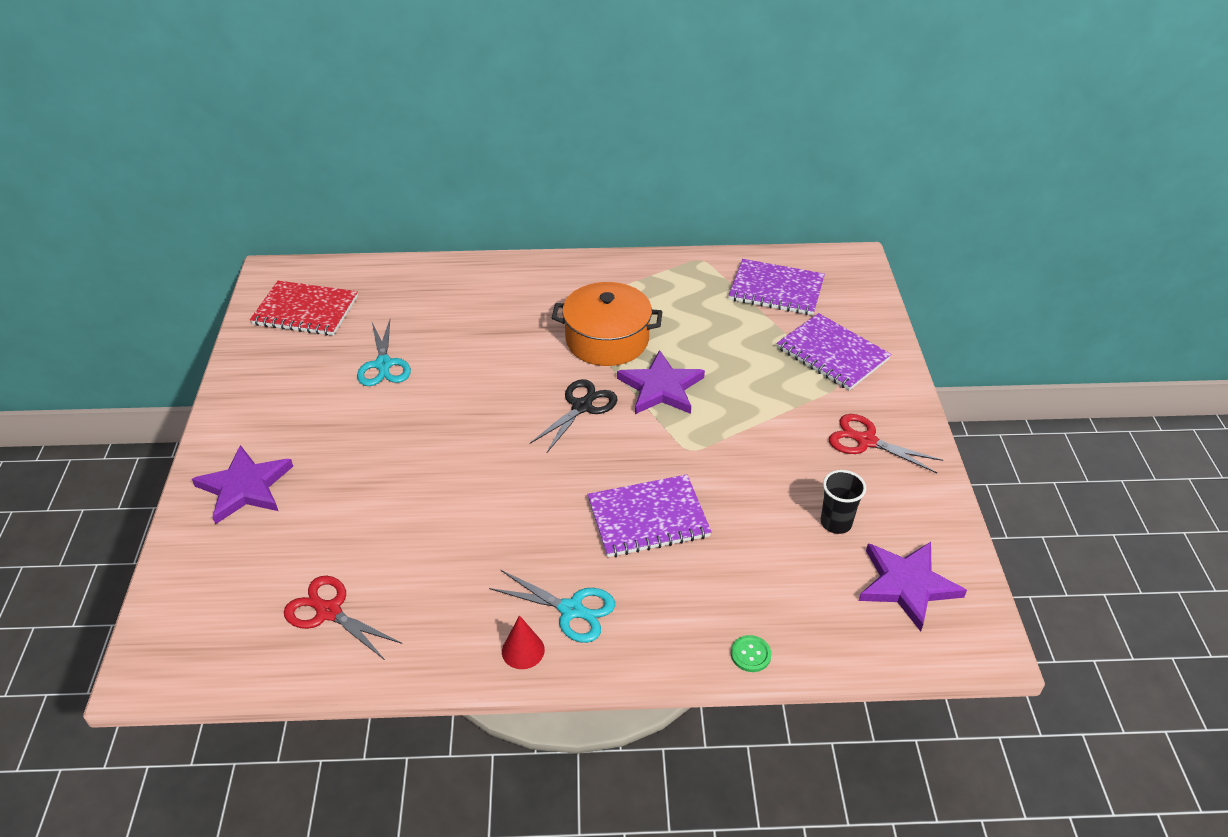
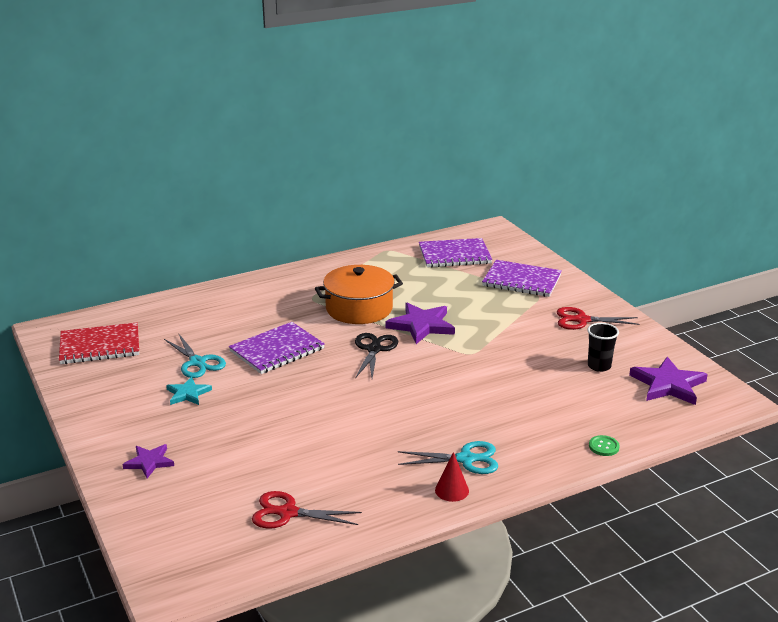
camera: 25 degrees left, 15 degrees down
(245, 487) = (149, 462): purple star -> purple star, size x0.59
(344, 405) = (188, 394): none -> turquoise star
(648, 518) = (475, 397): purple notebook -> purple notebook (277, 350)

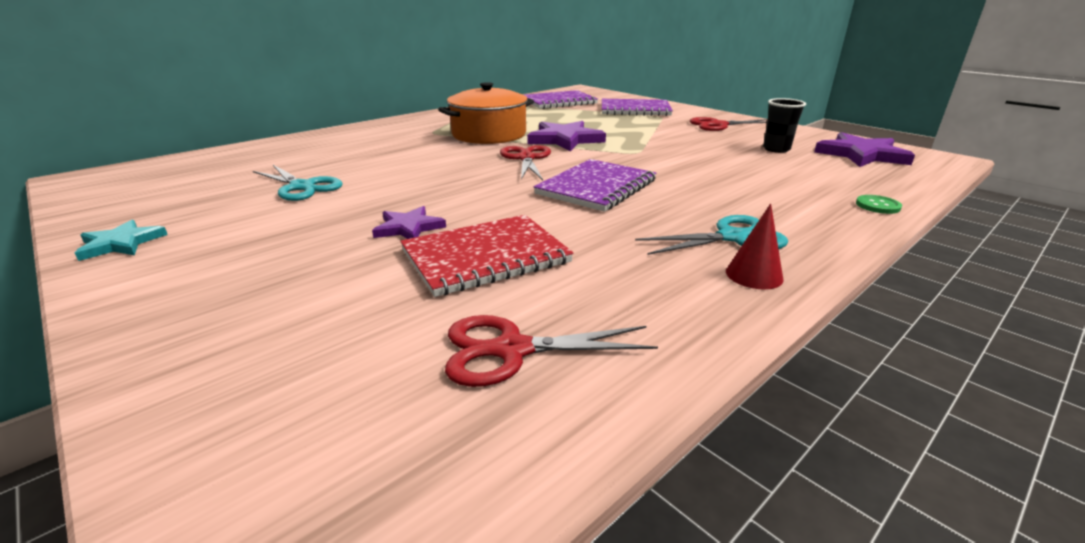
camera: 15 degrees left, 0 degrees up
(100, 346) = (157, 185): red notebook -> red notebook (485, 257)
(149, 462) = (219, 307): purple star -> purple star (408, 228)
(188, 394) = (290, 216): turquoise star -> turquoise star (121, 243)
(277, 350) = (408, 168): purple notebook -> purple notebook (597, 187)
(374, 349) = (526, 158): black scissors -> red scissors

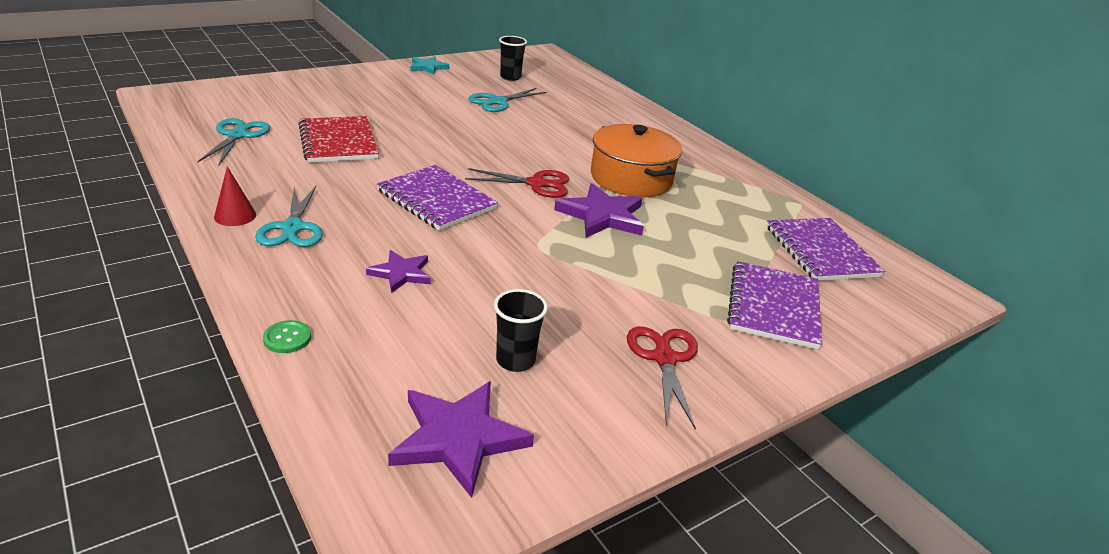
camera: 95 degrees right, 5 degrees up
(197, 188) = (510, 77): none -> black cup
(408, 228) = (400, 126): purple star -> purple star (401, 273)
(512, 350) = (237, 135): red scissors -> turquoise scissors

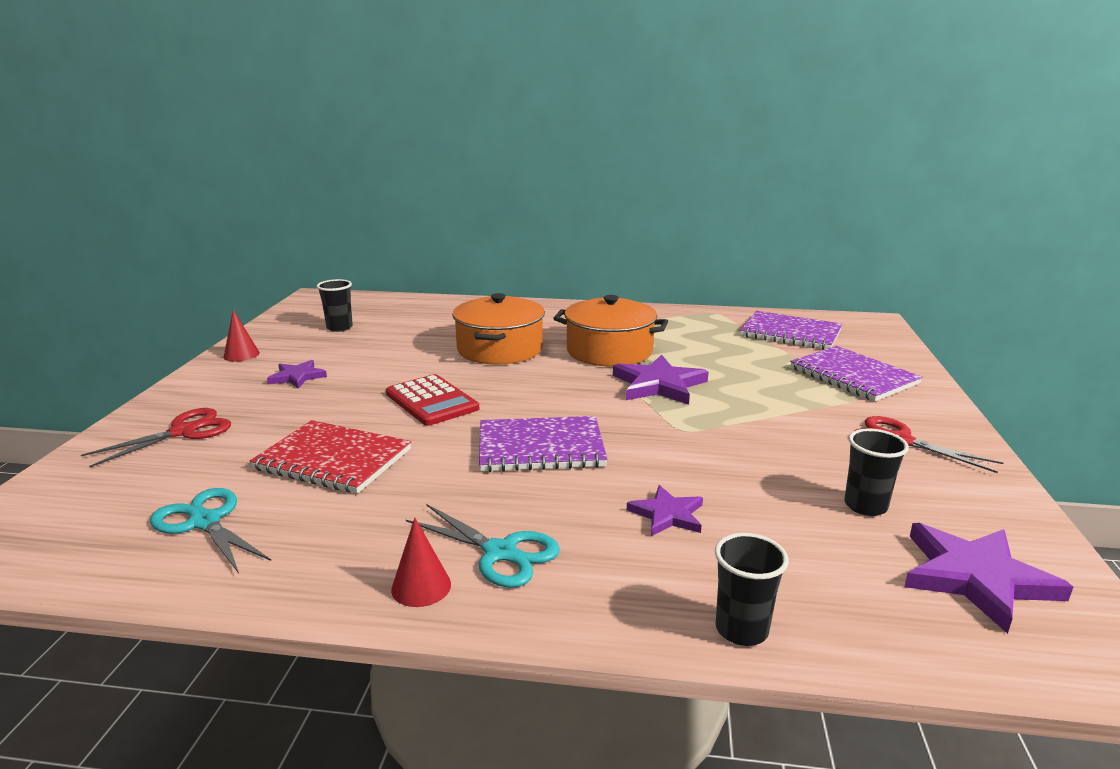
camera: 45 degrees left, 10 degrees down
(287, 338) = (741, 630): green button -> black cup
(423, 93) = (297, 377): none -> purple star
(428, 67) = (241, 354): turquoise star -> red cone
(450, 143) = (432, 401): none -> red calculator
(497, 102) = (381, 351): turquoise scissors -> none
(536, 184) = (569, 391): red scissors -> red scissors (183, 432)
(564, 137) = (500, 349): none -> orange pot

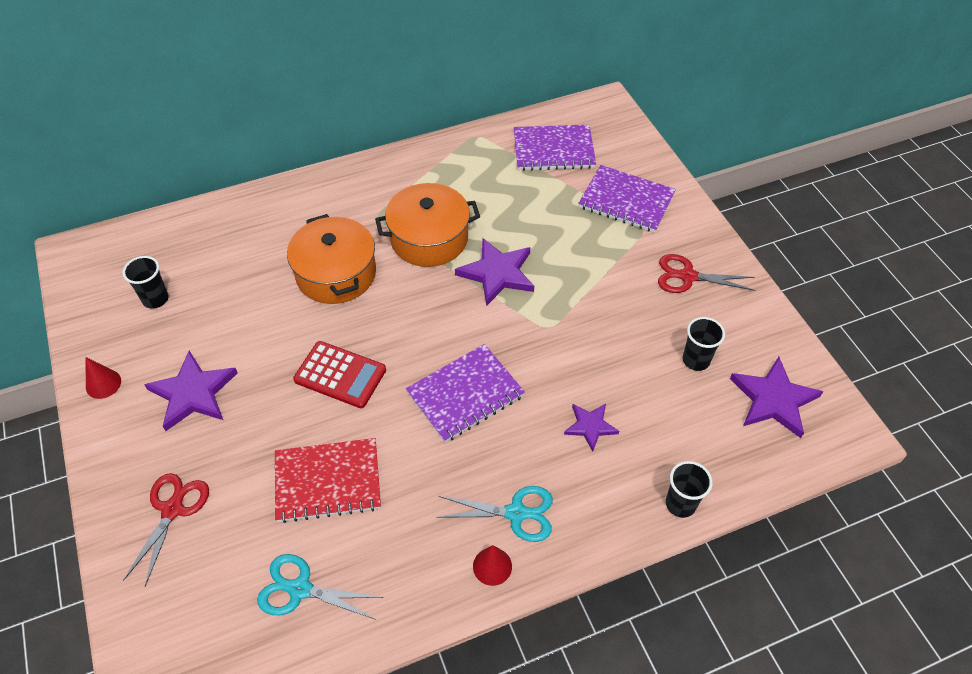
camera: 30 degrees left, 30 degrees up
(297, 377) = (193, 393): purple star -> purple star, size x1.69

